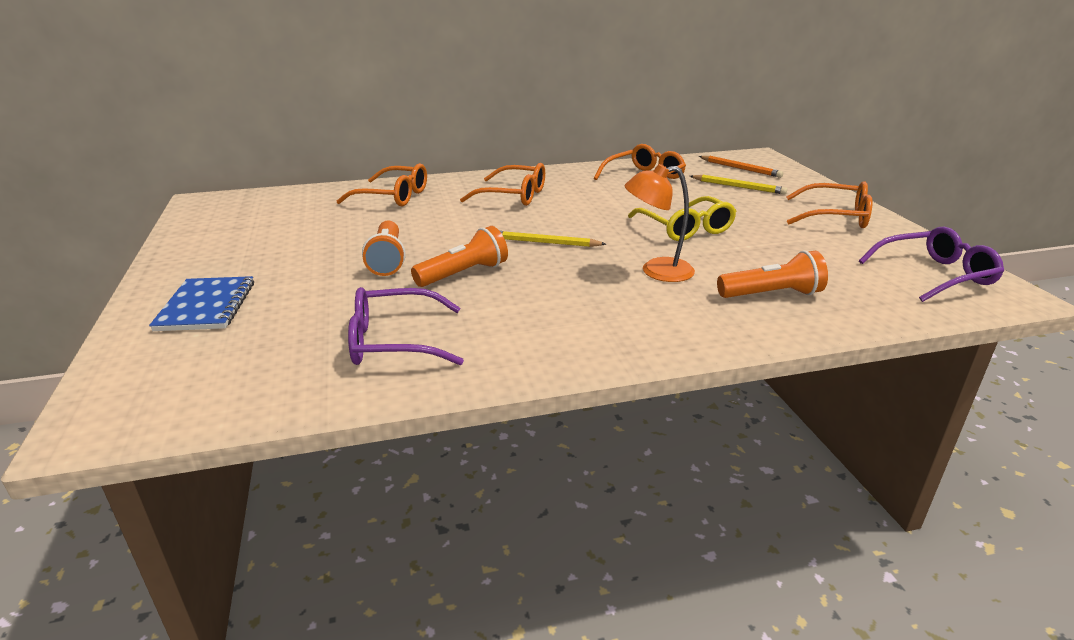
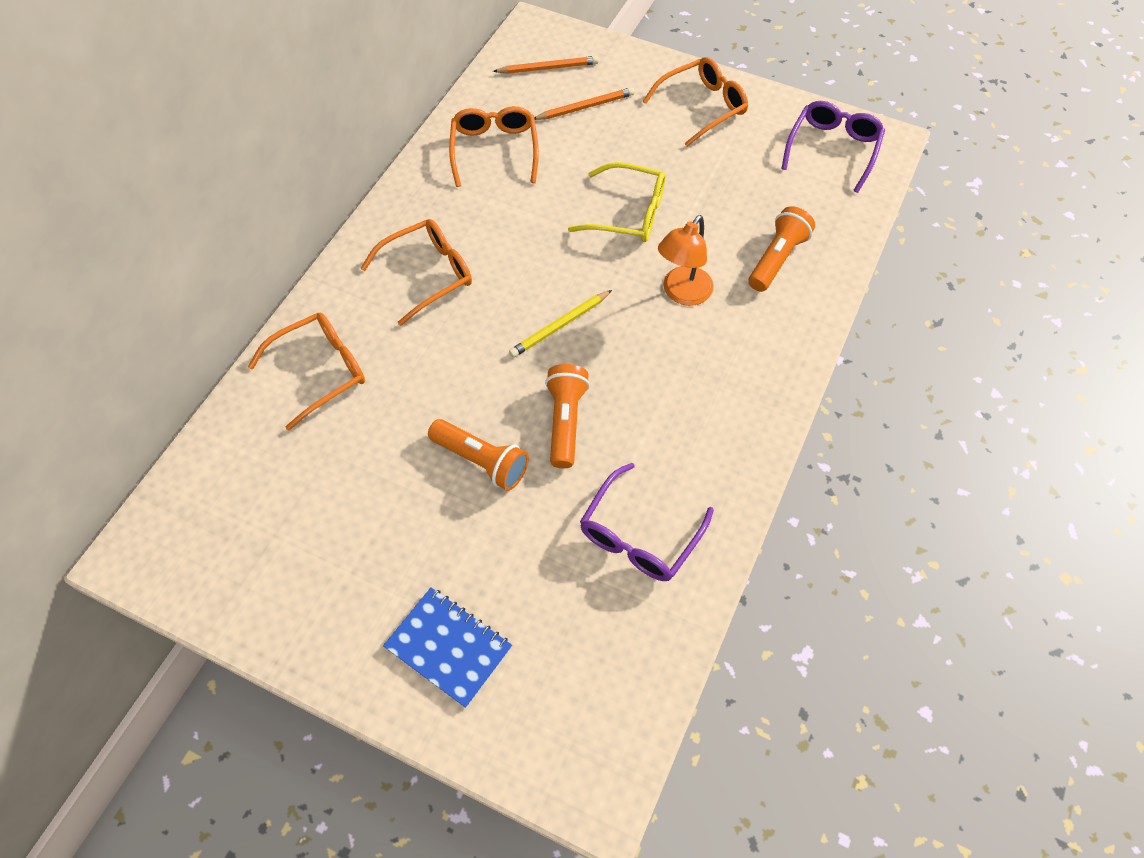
camera: 50 degrees left, 30 degrees up
(738, 187) = (585, 107): yellow pencil -> orange pencil

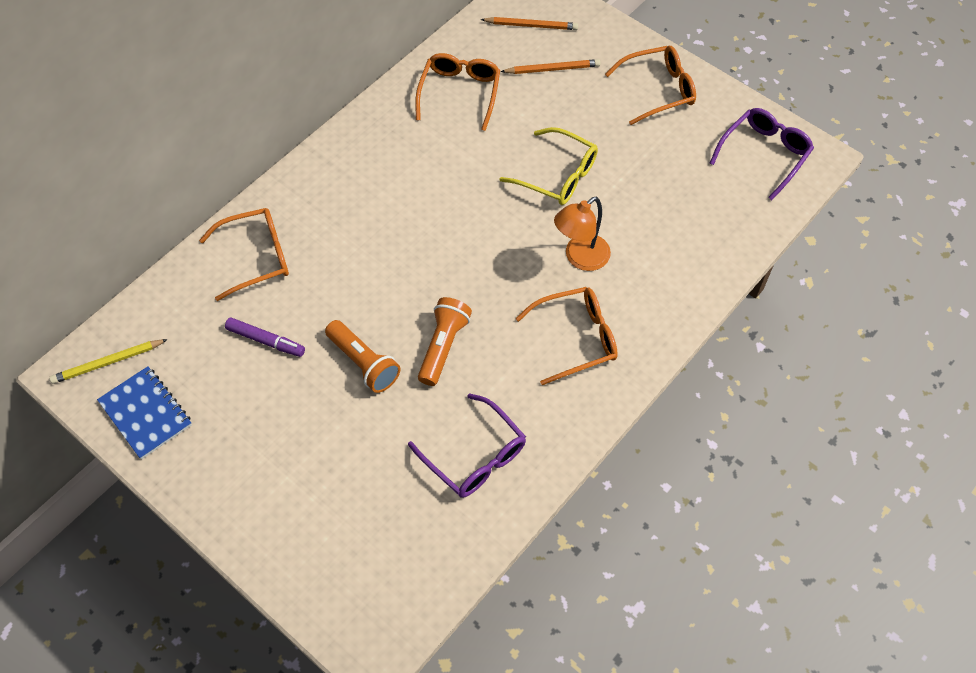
camera: 15 degrees right, 0 degrees up
(360, 462) = (266, 340): none -> purple marker
(427, 275) = (368, 193): orange glasses -> orange glasses (575, 338)
(448, 647) = (291, 507): blue notebook -> blue notebook (146, 414)
(560, 325) = (465, 263): yellow pencil -> yellow pencil (108, 362)
(640, 534) = (474, 455): purple glasses -> purple glasses turned 90 degrees counterclockwise
(777, 259) = (675, 245): orange flashlight -> none

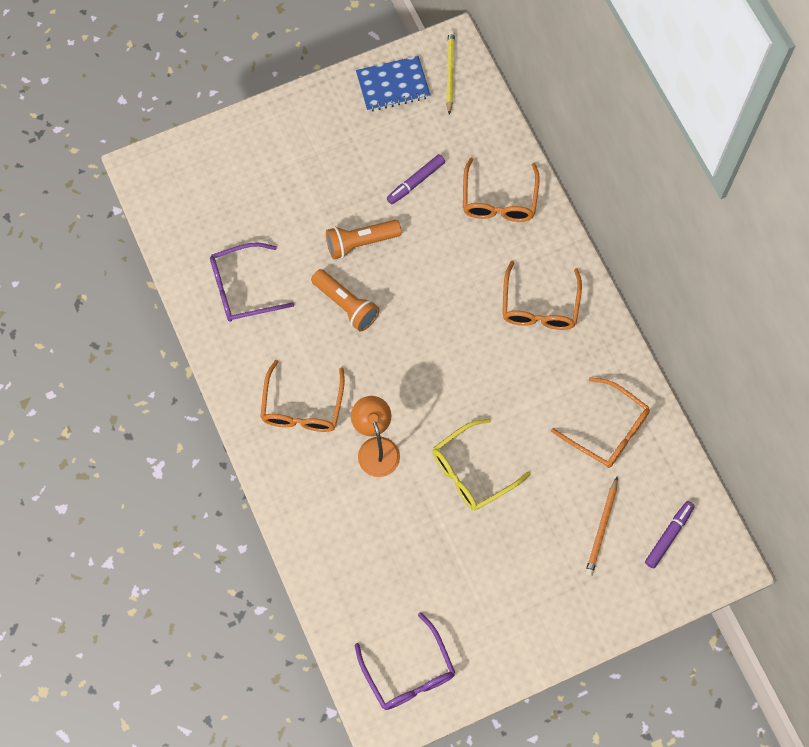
camera: 115 degrees right, 10 degrees up
(531, 26) = (668, 535): orange pencil -> purple marker
(657, 90) = (531, 615): orange glasses -> orange glasses (539, 305)

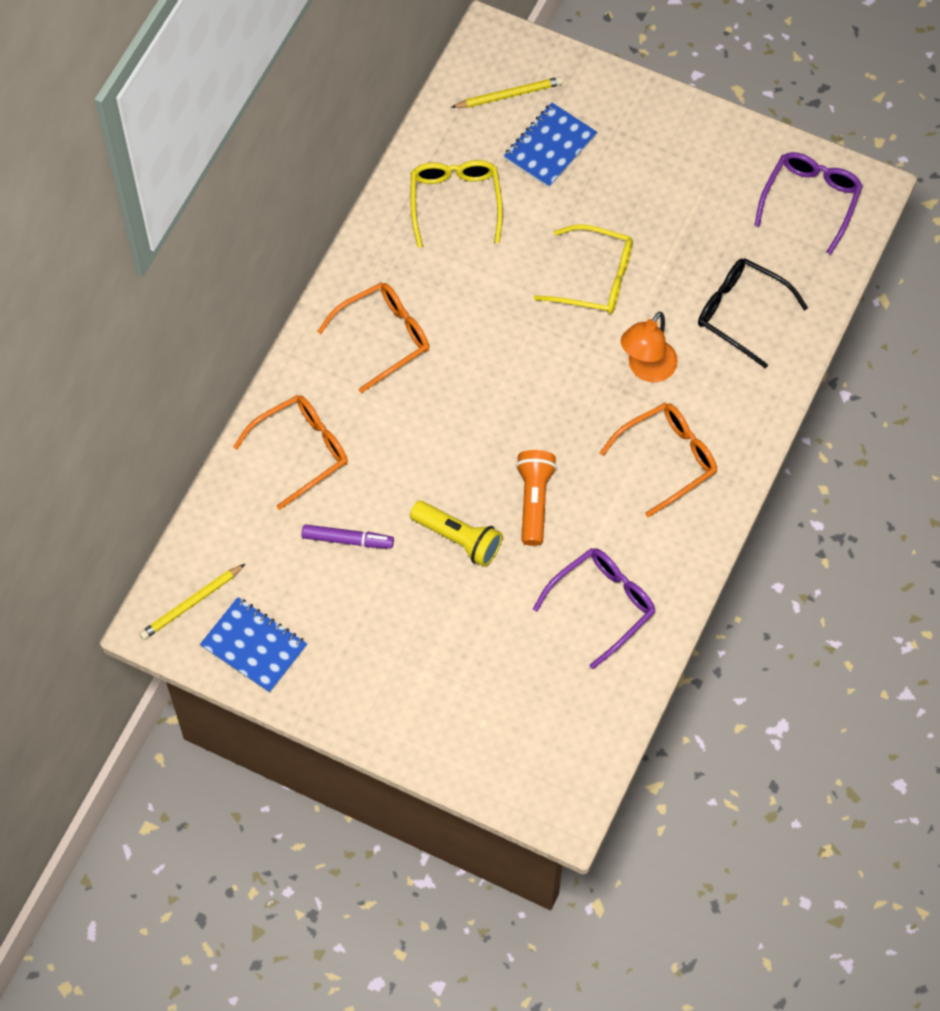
camera: 130 degrees left, 5 degrees down
(243, 288) = (602, 605): purple glasses -> purple glasses turned 75 degrees counterclockwise
(360, 242) = (458, 538): orange flashlight -> yellow flashlight
(363, 545) = (742, 313): none -> black glasses
(601, 528) = (550, 147): orange pencil -> blue notebook
(607, 429) = (455, 202): orange glasses -> yellow glasses
(668, 535) = (509, 95): purple marker -> yellow pencil

